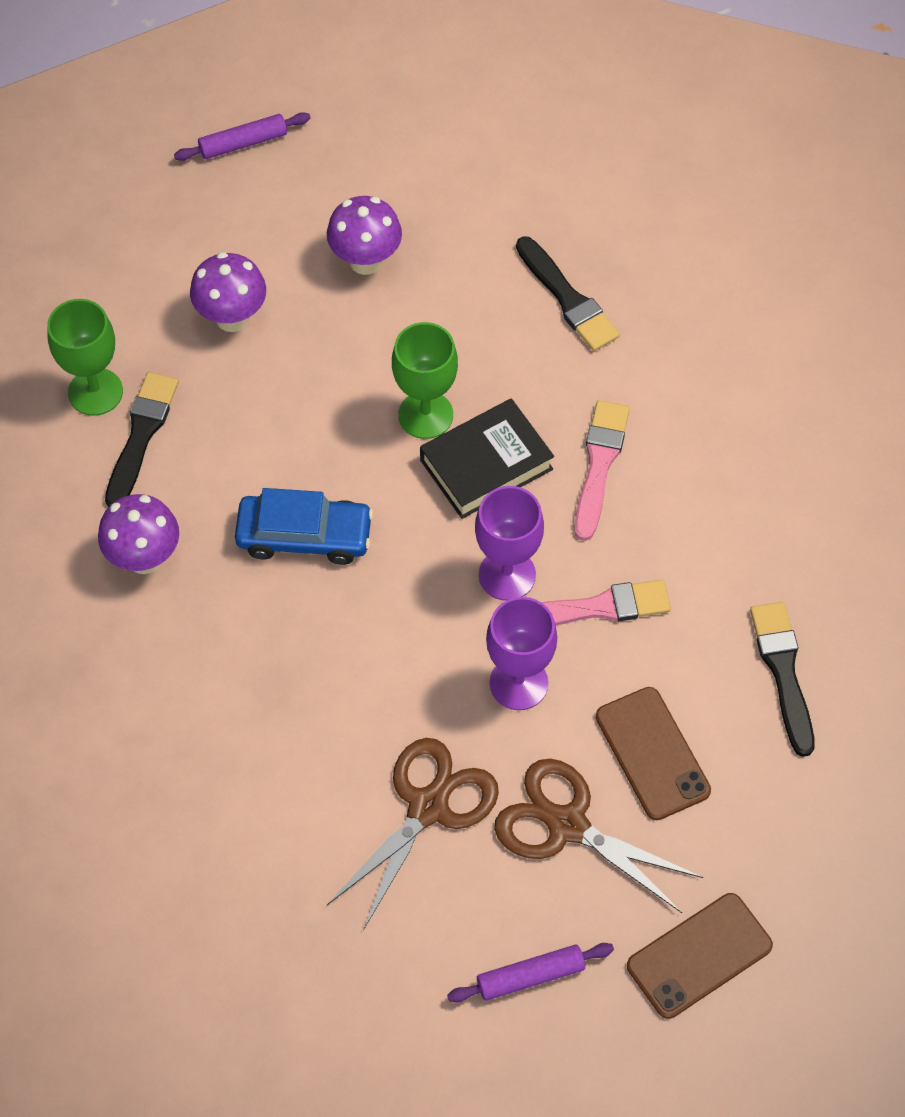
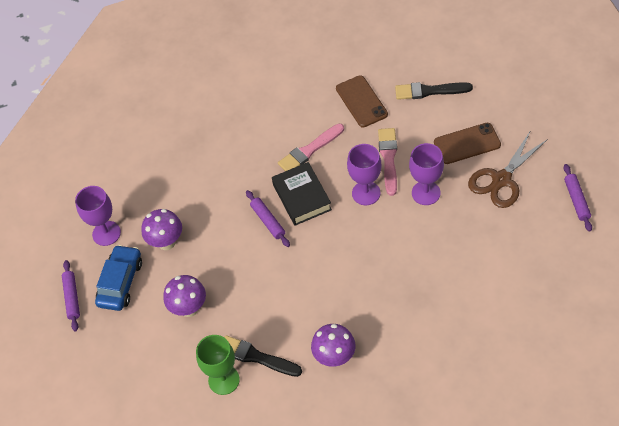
camera: 75 degrees left, 5 degrees down
(304, 536) = (332, 280): blue car -> blue car (120, 282)
(377, 167) = (106, 233): none -> purple goblet
(425, 415) = (268, 221): green goblet -> purple rolling pin
(428, 807) = (489, 235): brown scissors -> none
(568, 298) = (210, 155): black brush -> none
(599, 464) = (309, 150): pink brush -> pink brush turned 60 degrees counterclockwise
(699, 956) = (567, 136): brown phone -> brown phone (361, 101)

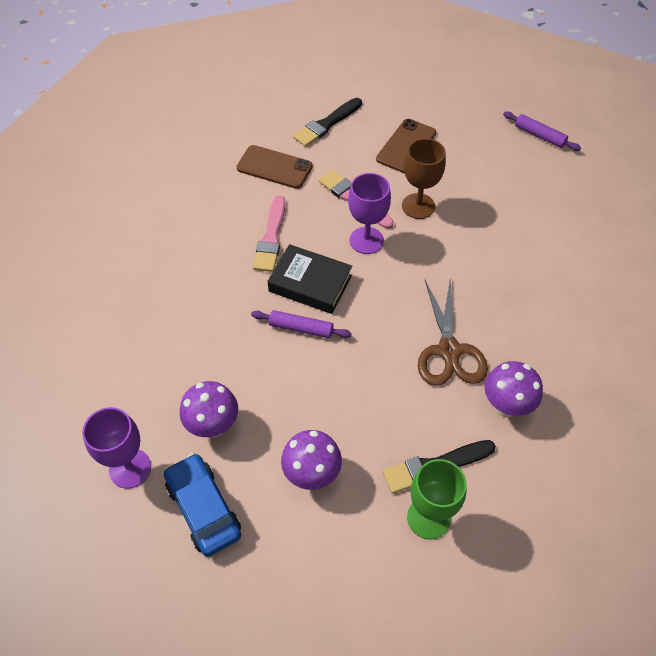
camera: 50 degrees left, 0 degrees up
(72, 298) = (160, 573): purple rolling pin -> none
(426, 193) = (418, 206): purple goblet -> brown goblet
(501, 179) = (466, 156): brown scissors -> brown scissors (449, 351)

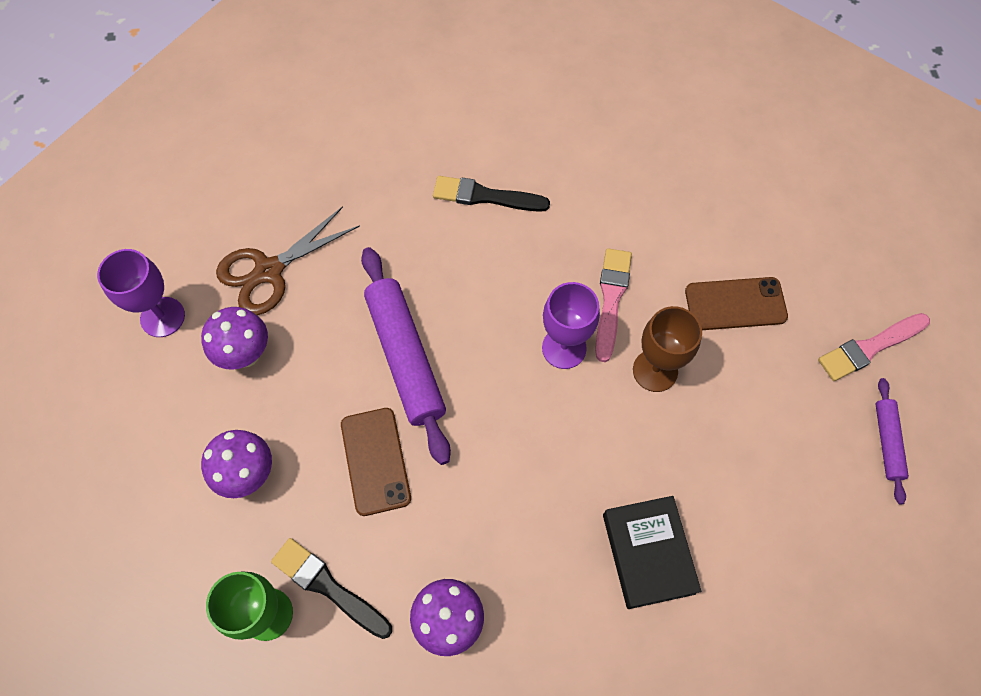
camera: 55 degrees right, 10 degrees up
(204, 509) = (159, 404): blue car -> none
(271, 238) = (496, 256): pink brush -> pink brush (870, 348)
(274, 167) = (592, 197): brown phone -> brown phone (375, 461)
(301, 328) = (405, 358): purple rolling pin -> purple rolling pin, size x1.96
(310, 283) = (466, 330): black book -> black book (648, 553)
(326, 124) = (696, 205): black brush -> black brush (485, 196)
(449, 351) = (479, 520): brown scissors -> brown scissors (269, 271)

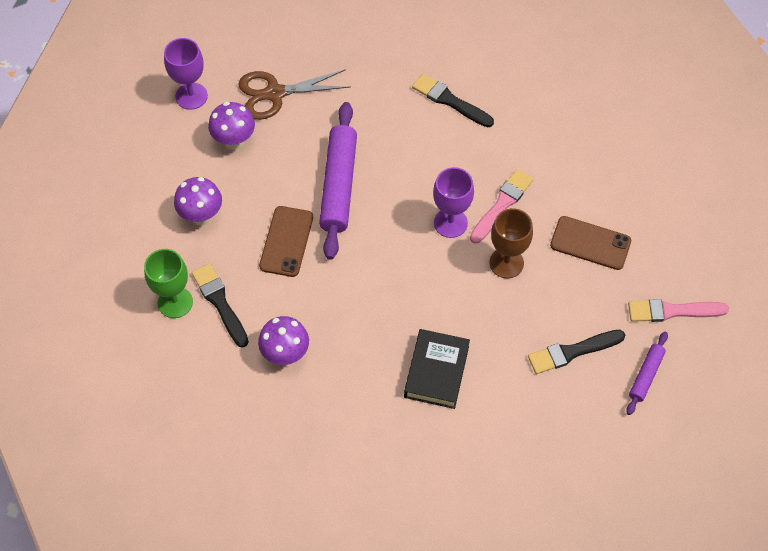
camera: 25 degrees right, 5 degrees down
(790, 451) = (572, 352): none -> black brush

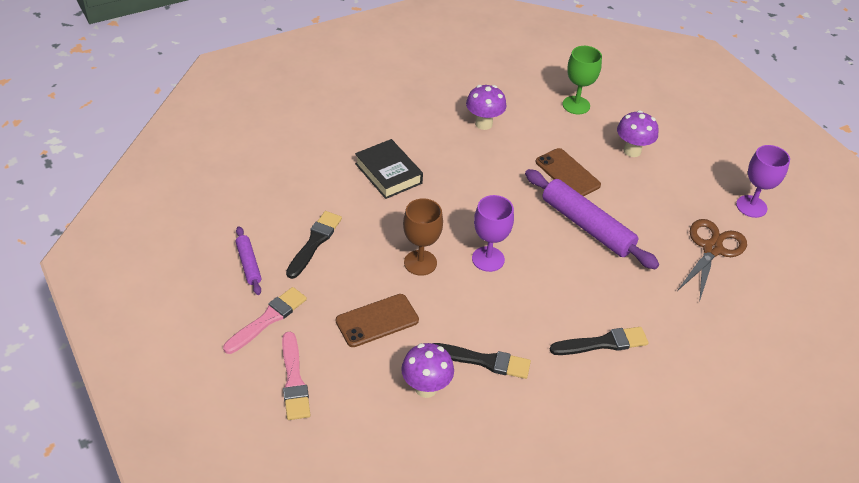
camera: 130 degrees right, 15 degrees down
(220, 303) = (554, 121): black brush -> black brush (484, 361)
(234, 141) = (684, 202): purple mushroom -> purple mushroom (426, 388)
(502, 204) = (470, 298): pink brush -> pink brush (294, 380)

